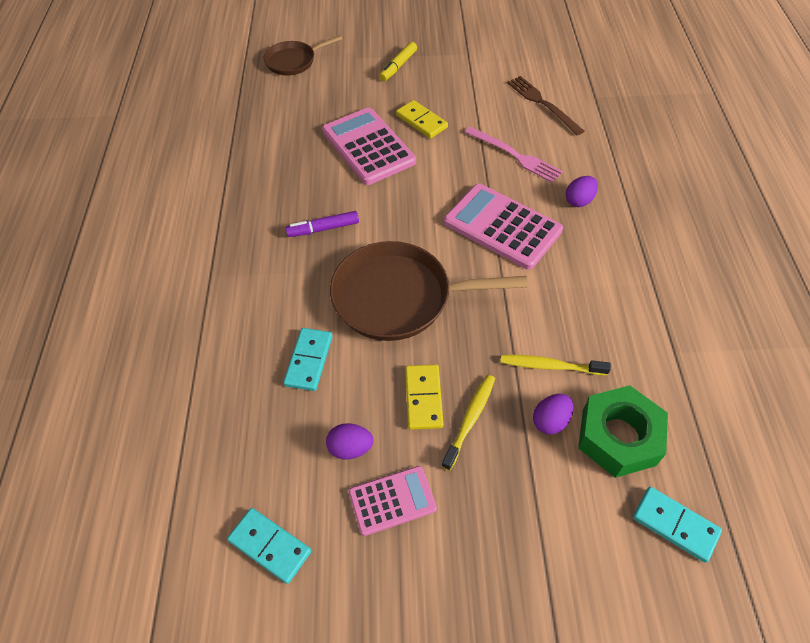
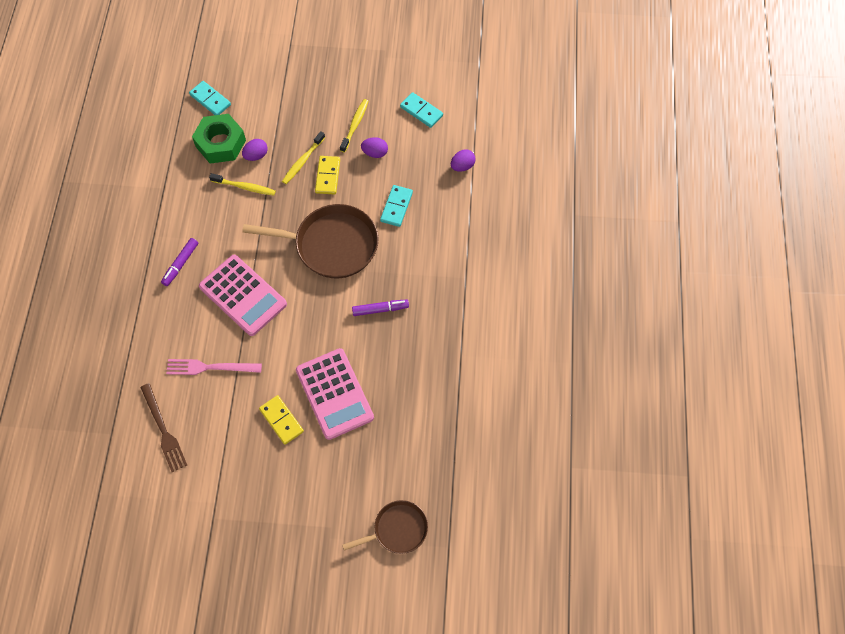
camera: 175 degrees left, 10 degrees up
(392, 500) = (355, 125): pink calculator -> yellow toothbrush
(398, 66) = (289, 506): yellow marker -> none
(515, 155) = (210, 367): pink fork -> pink fork turned 45 degrees counterclockwise
(579, 201) = (175, 313): purple egg -> purple egg (462, 166)
(598, 253) = (181, 264): none -> purple marker

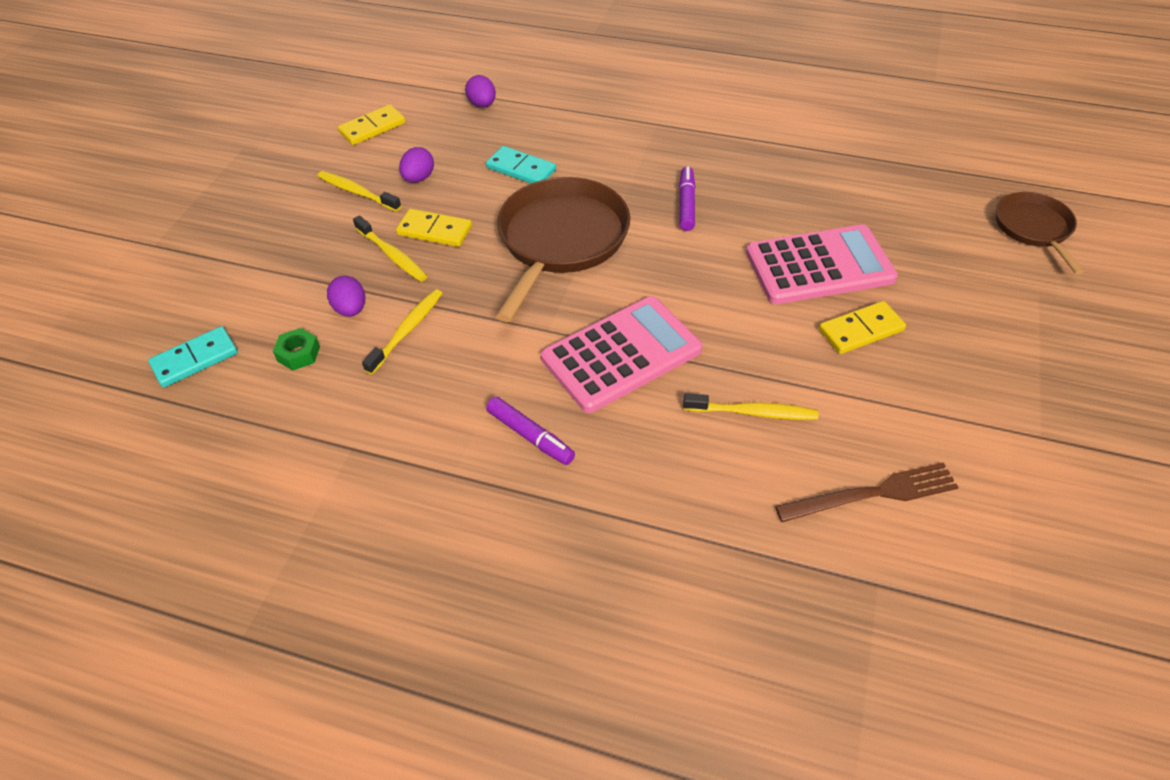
camera: 75 degrees left, 15 degrees down
(210, 367) = (753, 412): pink fork -> yellow toothbrush
(220, 143) = (298, 354): green nut -> green nut, size x0.46
(421, 111) = (372, 128): turquoise domino -> yellow domino

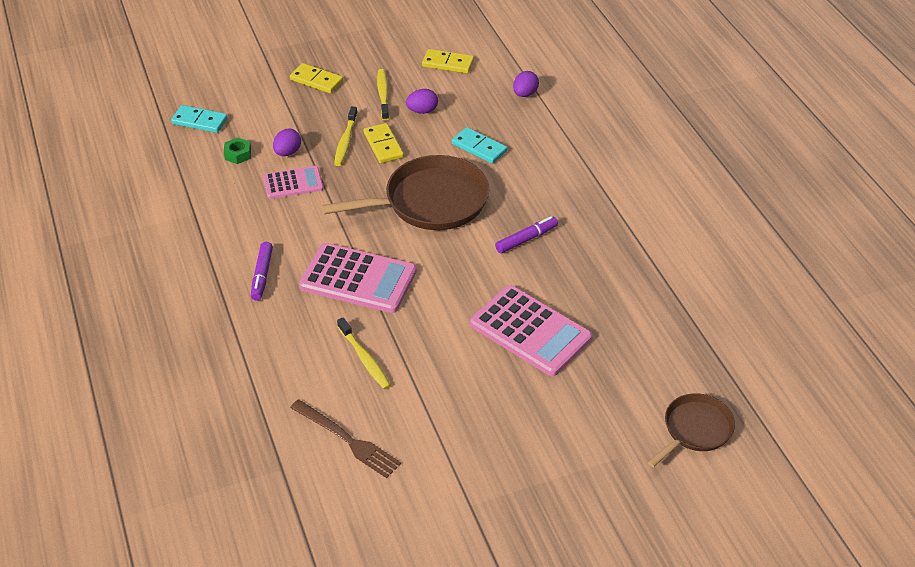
camera: 50 degrees right, 5 degrees down
(407, 330) = (293, 183): yellow toothbrush -> pink calculator
(521, 169) = (479, 147): turquoise domino -> turquoise domino turned 45 degrees counterclockwise
(861, 330) = (486, 378): yellow domino -> yellow domino (316, 80)

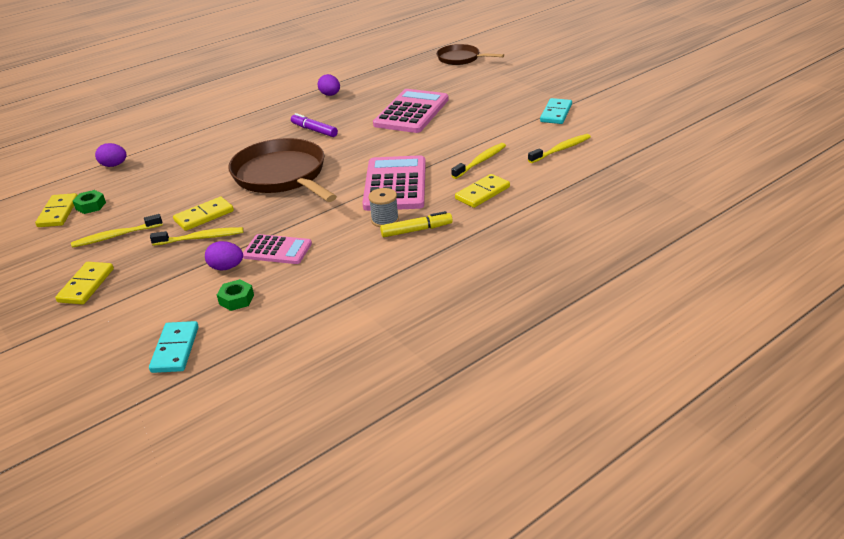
camera: 105 degrees left, 10 degrees down
(262, 275) = (416, 230): purple marker -> yellow marker
(293, 183) = (277, 250): pink calculator -> pink calculator turned 135 degrees clockwise
(295, 258) = (385, 220): none -> grey spool
(296, 340) = (482, 193): none -> yellow domino
(347, 440) = (561, 149): brown fork -> yellow toothbrush
(422, 111) = (144, 208): purple egg -> purple egg (330, 95)
(448, 81) = (90, 206): none -> green nut
(479, 147) = (199, 170): turquoise domino -> turquoise domino (556, 113)

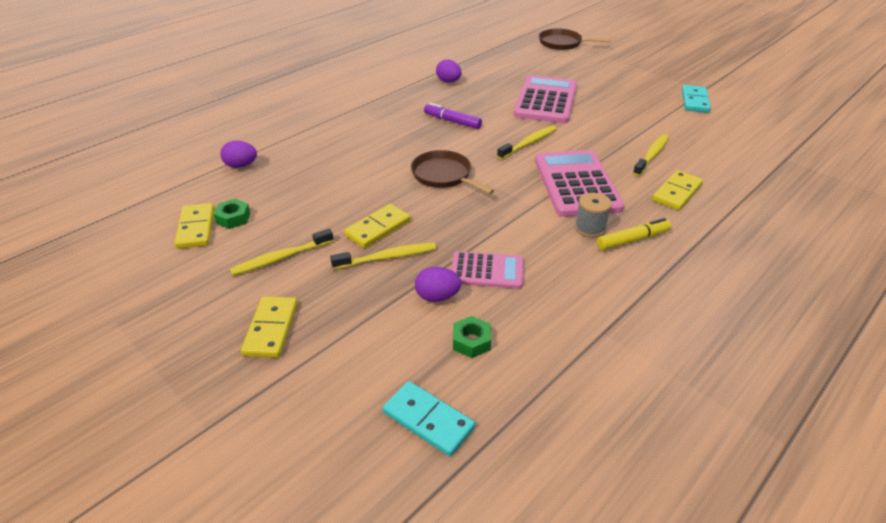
camera: 10 degrees left, 5 degrees up
(175, 349) = (428, 420): turquoise domino -> turquoise domino turned 45 degrees counterclockwise
(282, 175) = (443, 175): brown pan -> brown pan, size x0.57
(561, 149) = (726, 141): yellow toothbrush -> yellow toothbrush (528, 143)

